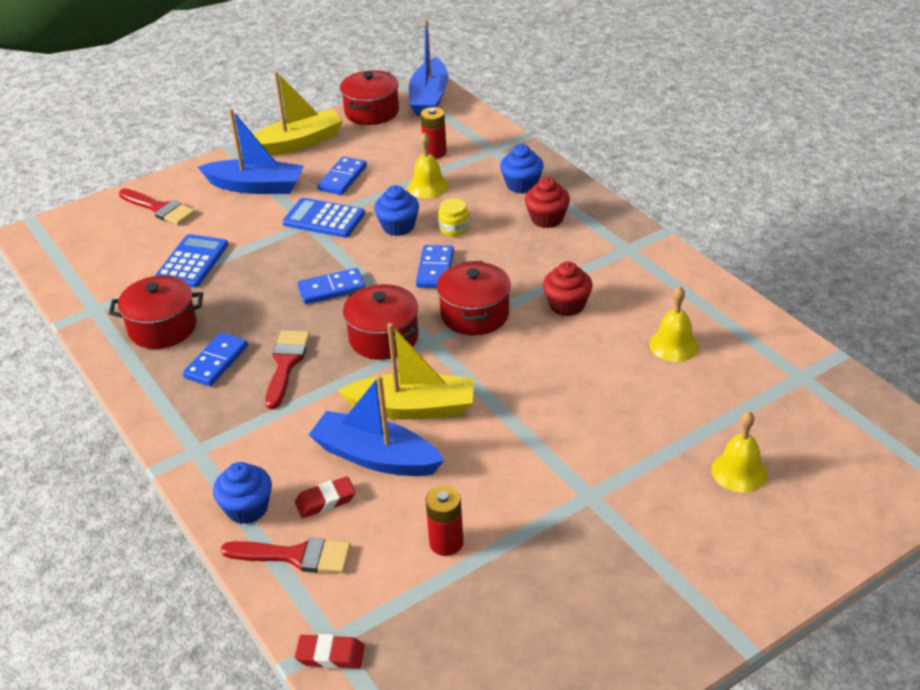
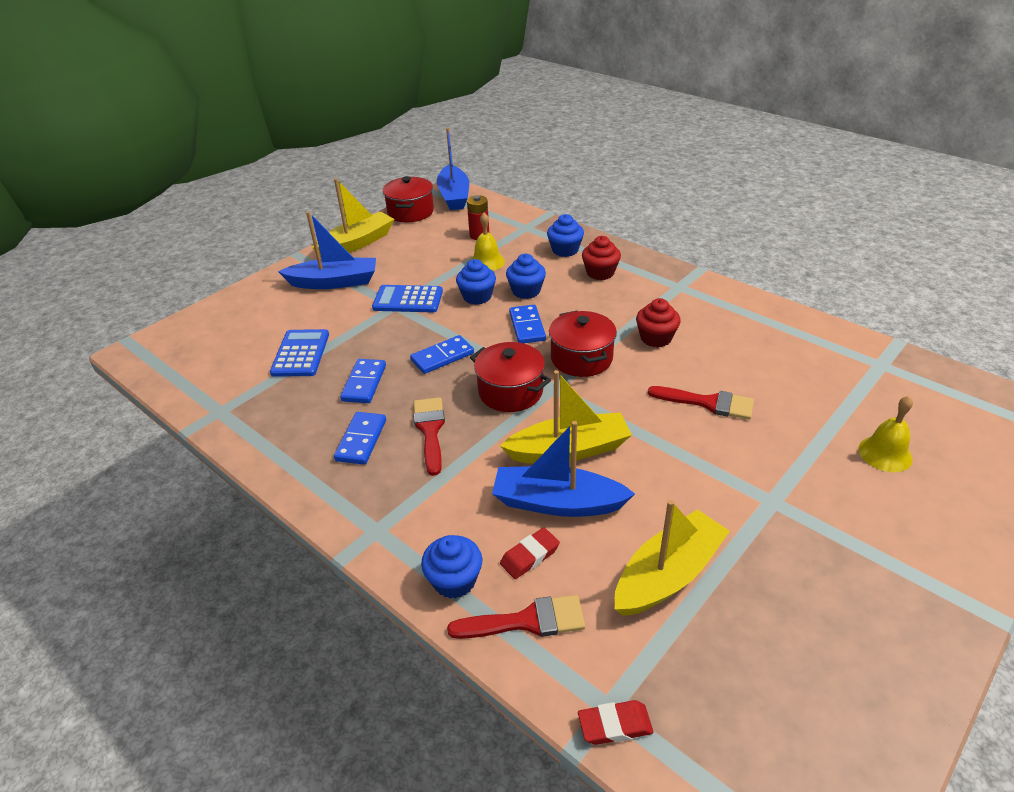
camera: 15 degrees left, 0 degrees up
(159, 209) = (251, 313): red brush -> red brush (708, 403)
(162, 328) = (295, 417): red pot -> none
(342, 178) = (409, 265): blue domino -> blue domino (364, 383)
(446, 543) = (668, 575): red battery -> yellow boat
(454, 228) = (526, 291): yellow jar -> blue cupcake
(674, 345) = (763, 356): yellow bell -> none

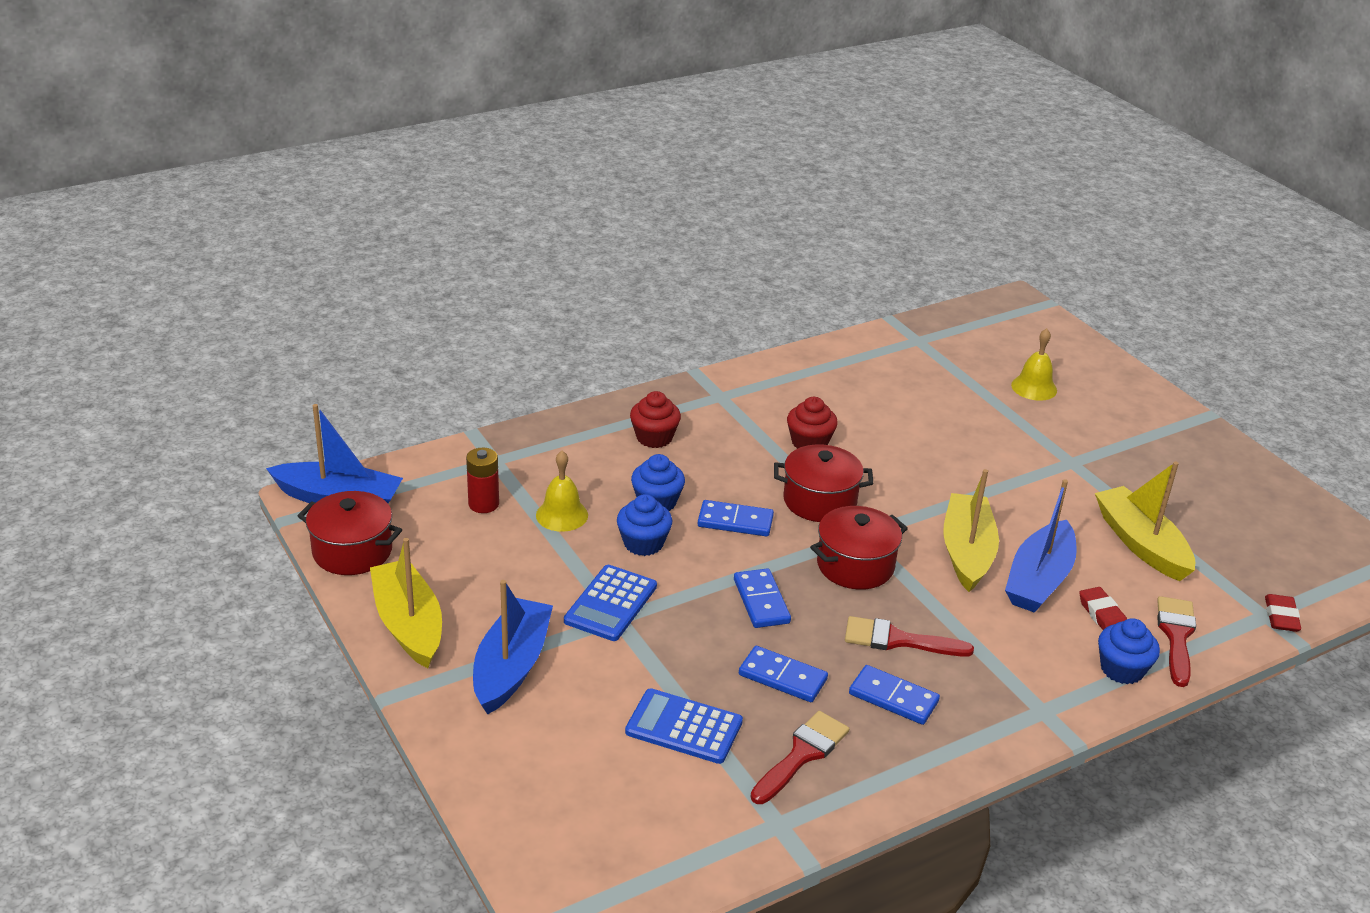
camera: 75 degrees left, 5 degrees down
(565, 250) = (581, 447): blue cupcake -> none
(708, 403) = (931, 448): red brush -> red brush (802, 754)

